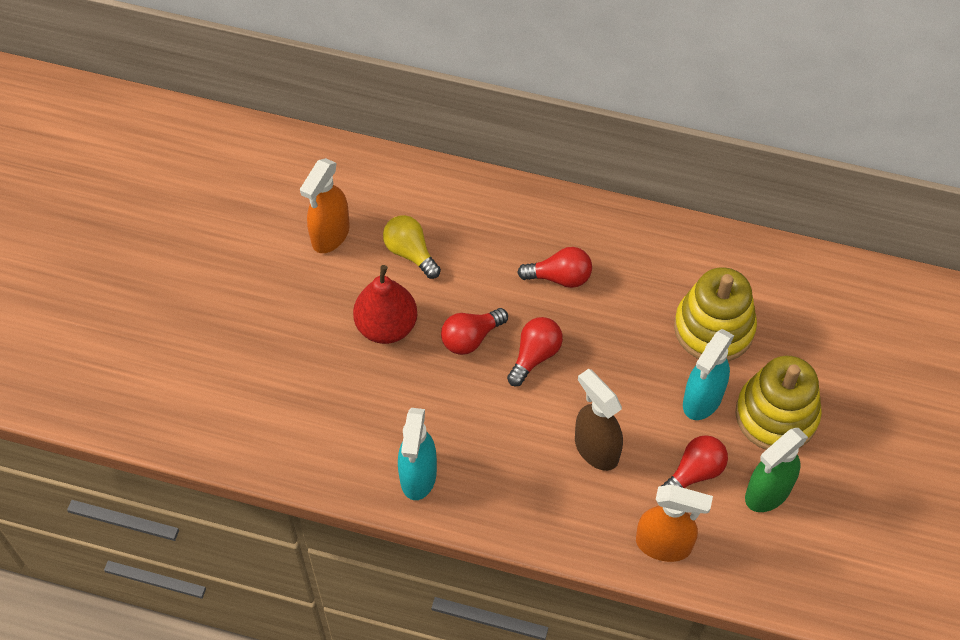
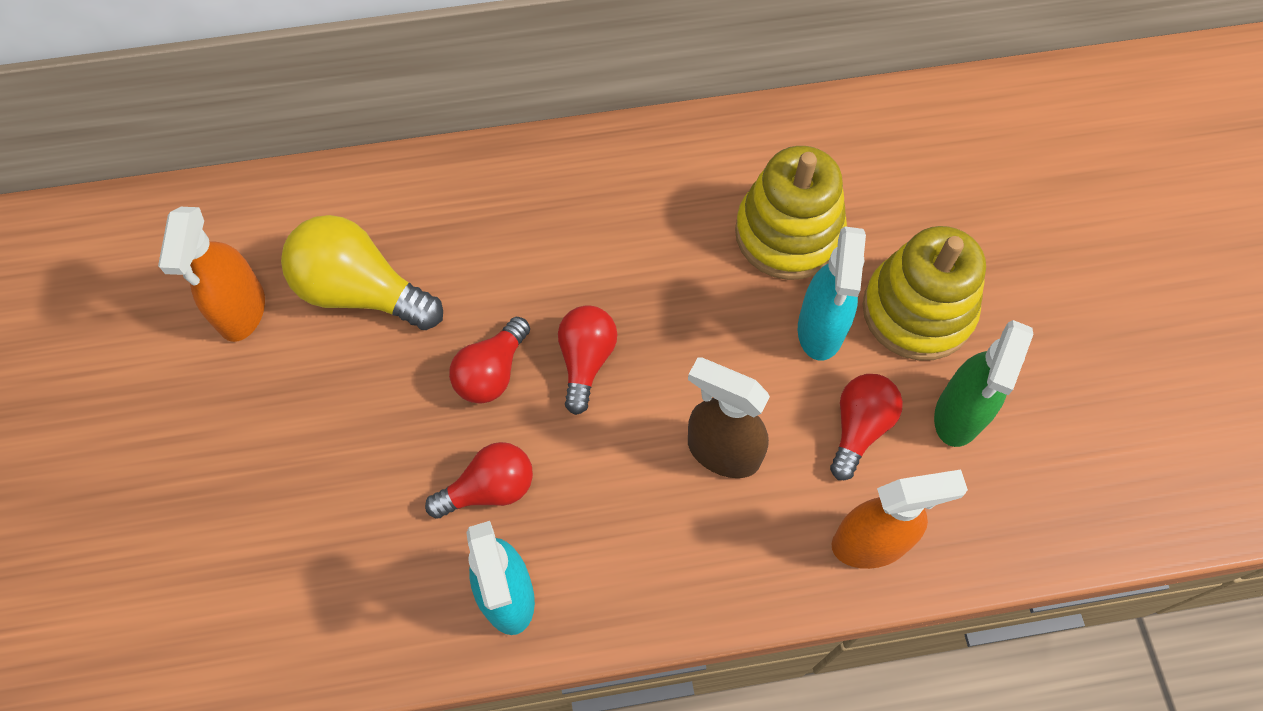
camera: 25 degrees left, 5 degrees up
(386, 326) = (372, 403): red pear -> none
(410, 252) = (361, 291): yellow light bulb -> yellow light bulb, size x1.58
(560, 277) = (569, 246): red light bulb -> red light bulb (489, 489)

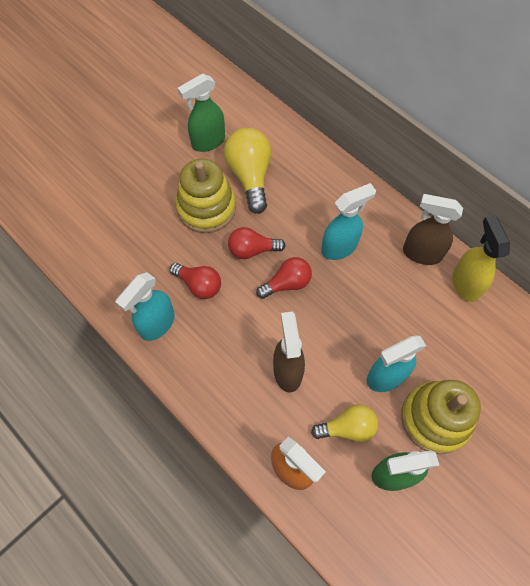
camera: 55 degrees right, 0 degrees up
(241, 311) = (208, 142): orange spray bottle -> green spray bottle
(584, 252) = (339, 247): none -> turquoise spray bottle
(675, 158) = (421, 253): none -> brown spray bottle
(759, 140) = (465, 283): none -> yellow spray bottle
(788, 233) = (425, 329): yellow stacking toy -> yellow stacking toy (206, 208)
(859, 428) = (347, 428): red light bulb -> yellow light bulb

